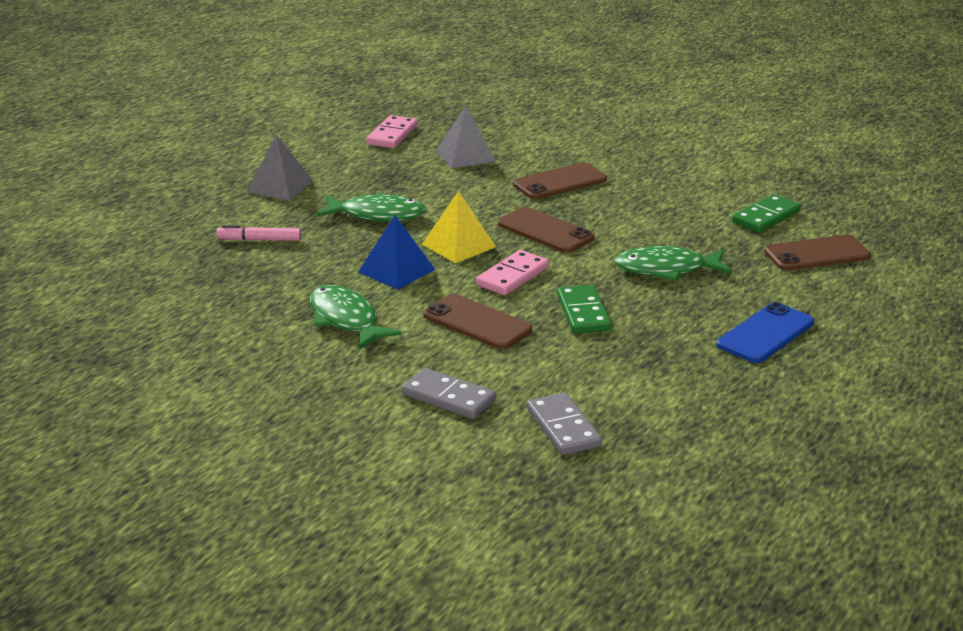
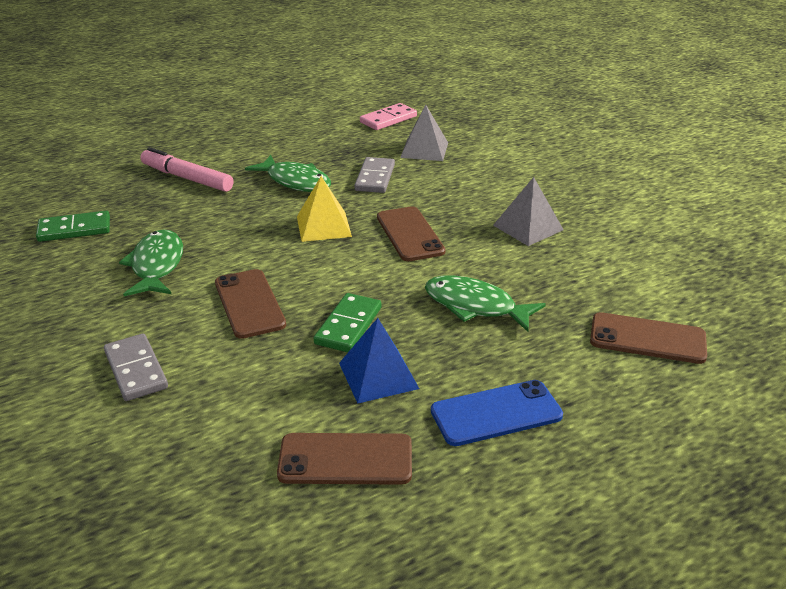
camera: 30 degrees right, 5 degrees up
(259, 240) = (187, 178): pink marker -> pink marker, size x1.57
(280, 186) = (257, 139): grey pyramid -> grey pyramid (528, 227)
(396, 270) = (249, 234): blue pyramid -> blue pyramid (378, 375)
(512, 276) = (332, 269): pink domino -> none
(560, 182) = (474, 193): brown phone -> brown phone (345, 459)
(563, 428) = (186, 444): grey domino -> grey domino (375, 178)
(765, 217) = (633, 281): green domino -> green domino (74, 229)

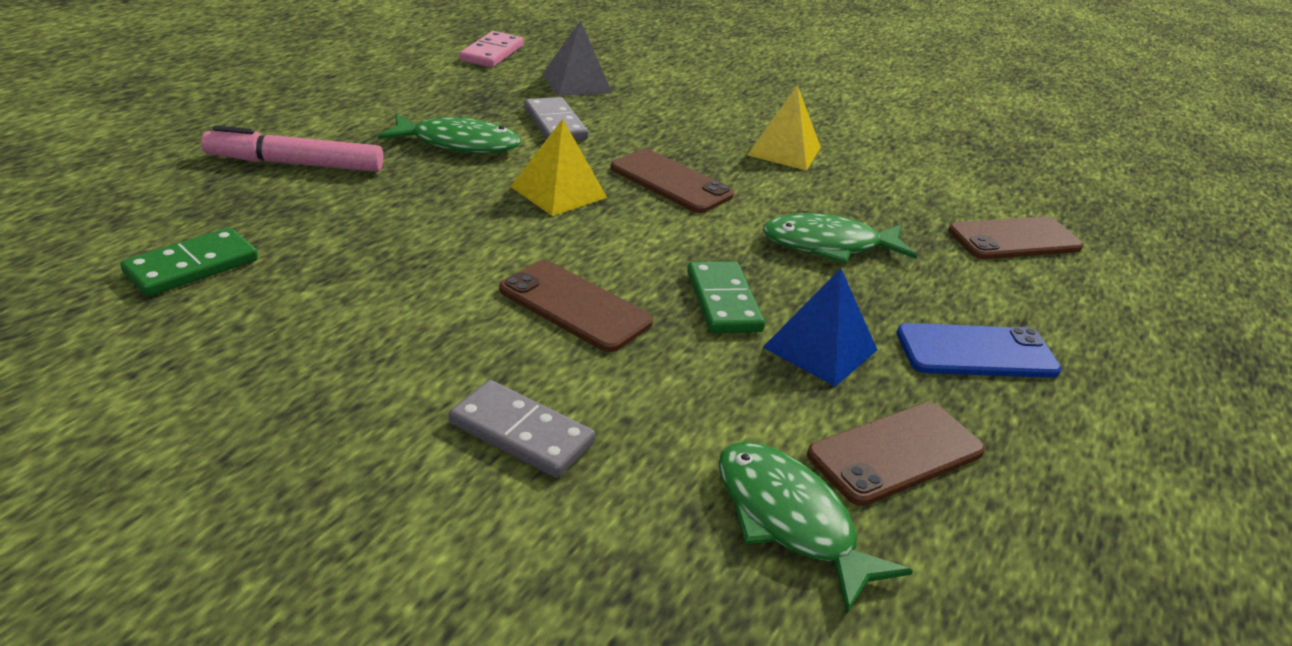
camera: 35 degrees left, 0 degrees up
(156, 265) = (386, 288): green fish -> green fish (789, 520)
(496, 413) = (976, 352): blue phone -> blue phone turned 45 degrees clockwise
(528, 227) = (784, 151): grey pyramid -> yellow pyramid

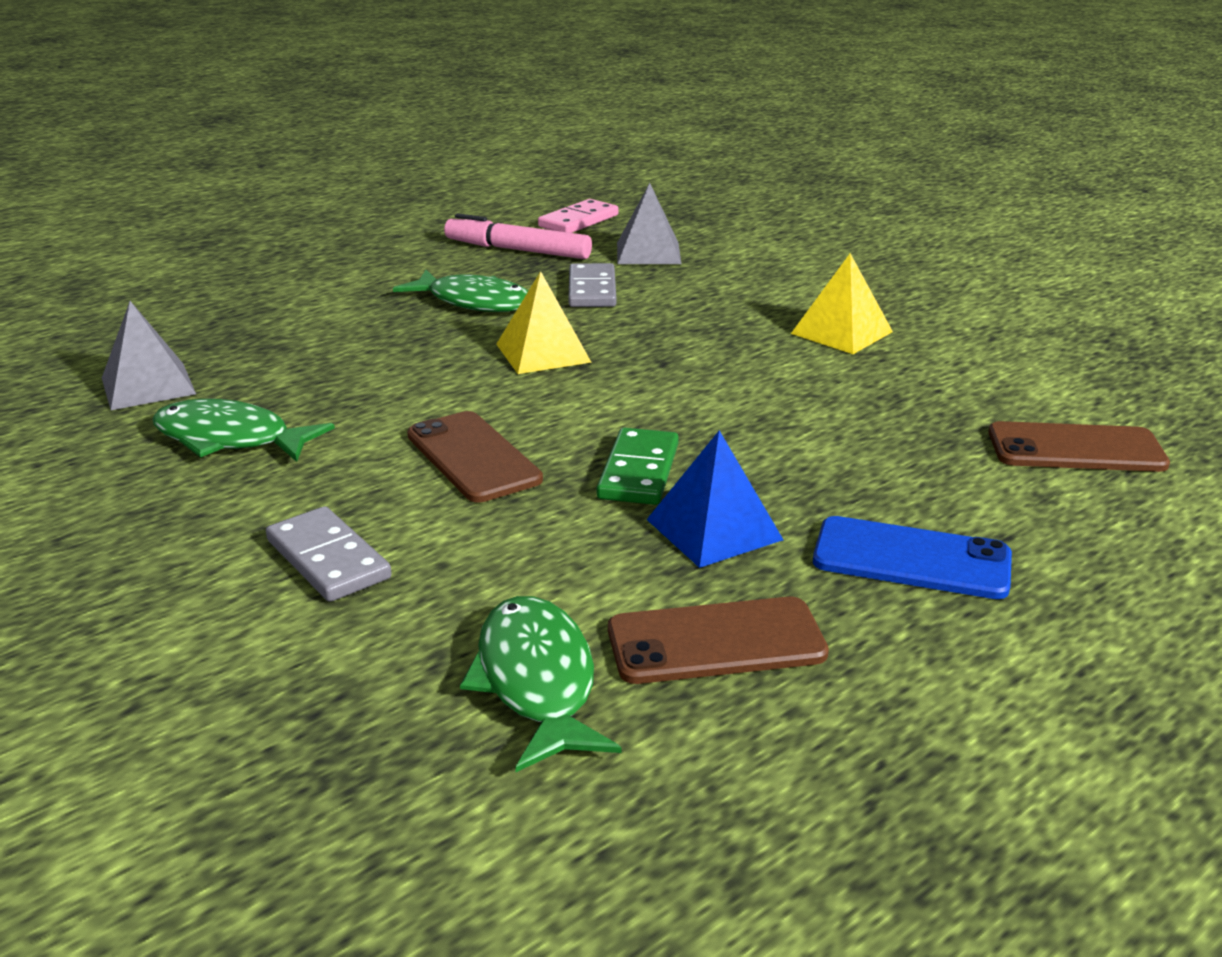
camera: 25 degrees right, 5 degrees down
(191, 266) = (148, 386): green domino -> grey pyramid
(295, 164) = (304, 309): pink marker -> pink marker (517, 250)
(670, 182) = (676, 353): brown phone -> none
(828, 246) = (814, 431): green fish -> green fish (230, 439)

